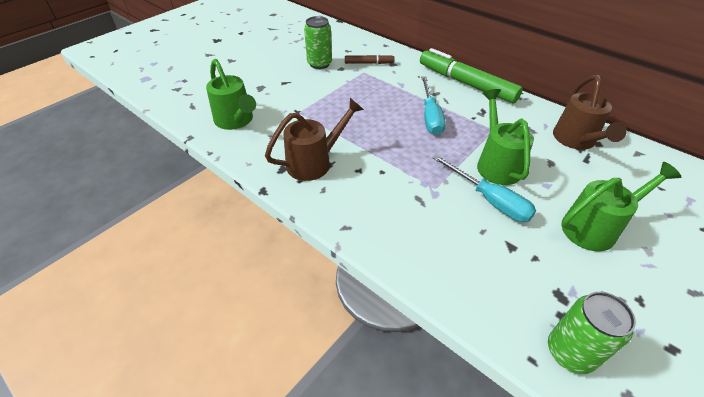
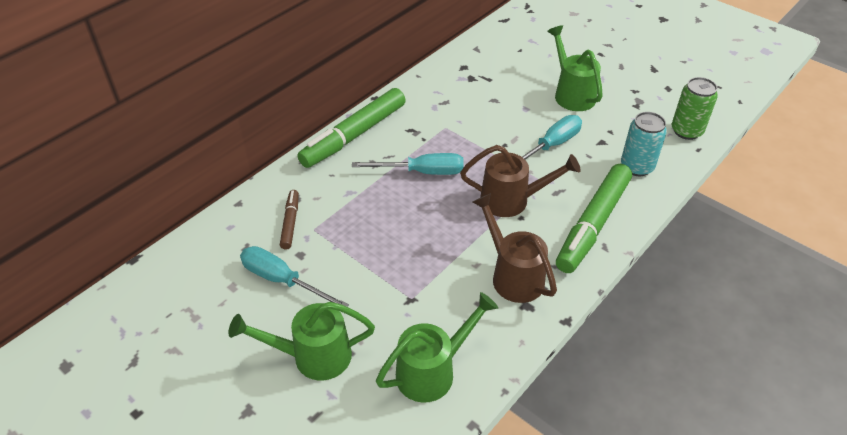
camera: 90 degrees left, 0 degrees up
(319, 64) = (282, 280): green can -> turquoise screwdriver
(375, 221) = (593, 224): none -> green marker
(474, 275) = (637, 167): none -> turquoise can
(496, 164) = (500, 134): green watering can -> green watering can (313, 356)
(576, 141) = (461, 78): brown watering can -> brown watering can (512, 200)

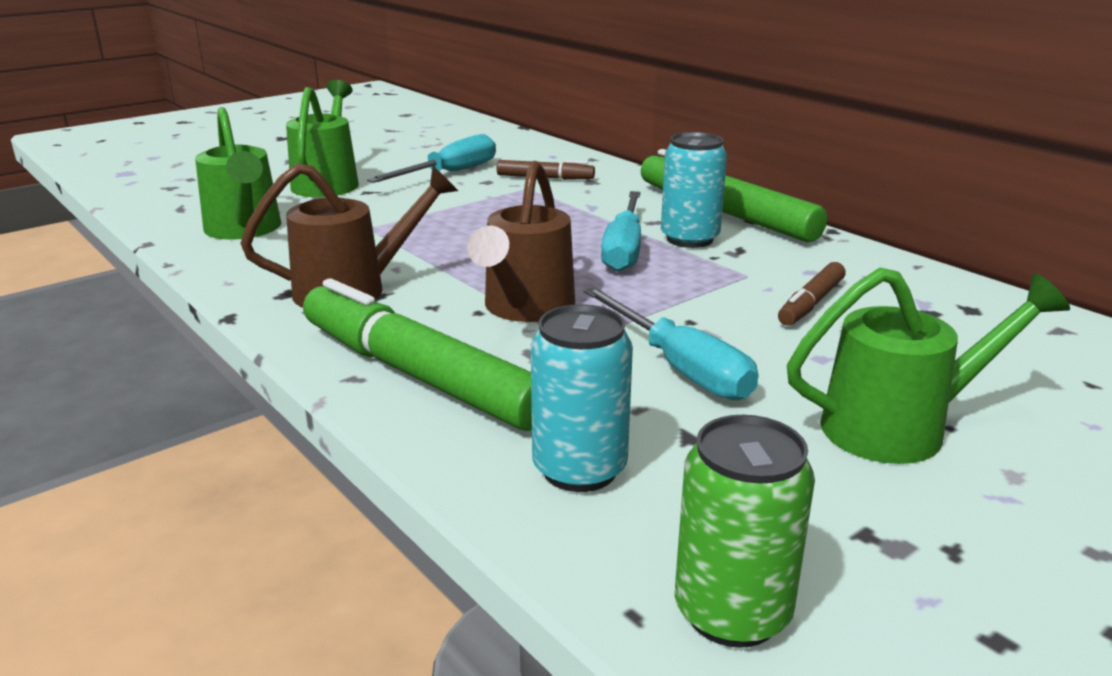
camera: 100 degrees right, 20 degrees down
(400, 148) = (689, 239): none -> turquoise can
(473, 109) = (811, 303): none -> brown marker

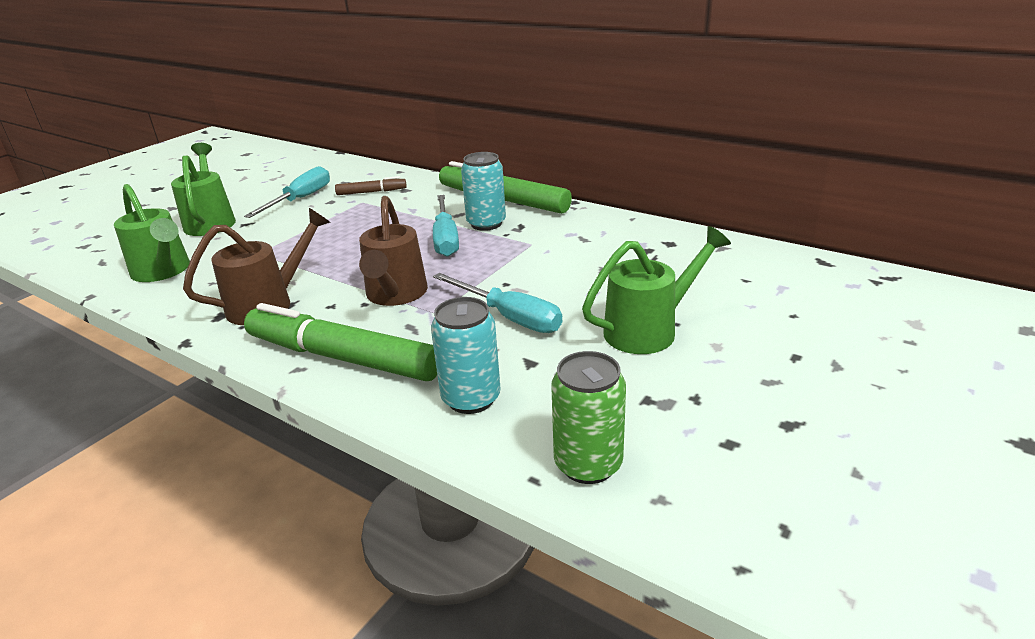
camera: 15 degrees left, 5 degrees up
(811, 303) = (576, 257): brown marker -> none

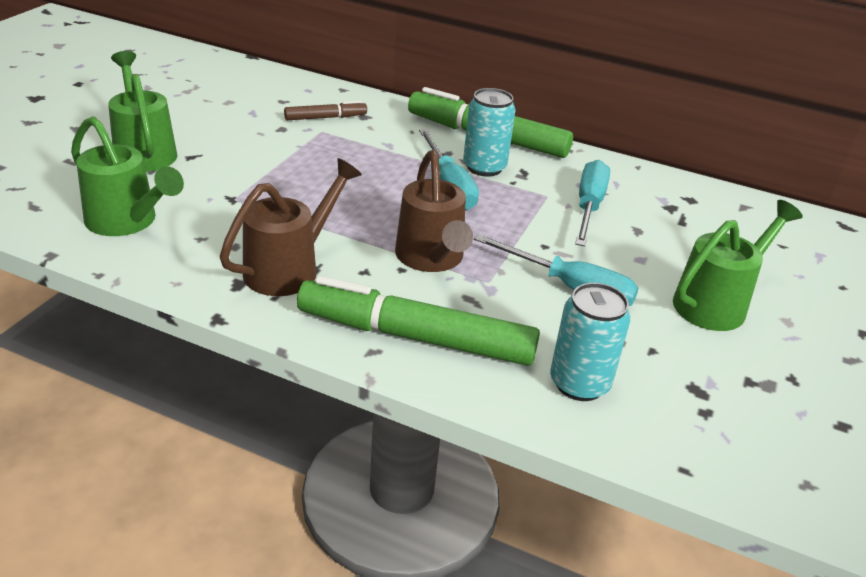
camera: 15 degrees left, 5 degrees up
(300, 199) = (242, 124): turquoise screwdriver -> turquoise screwdriver (589, 207)
(588, 464) = (727, 452): green can -> none

